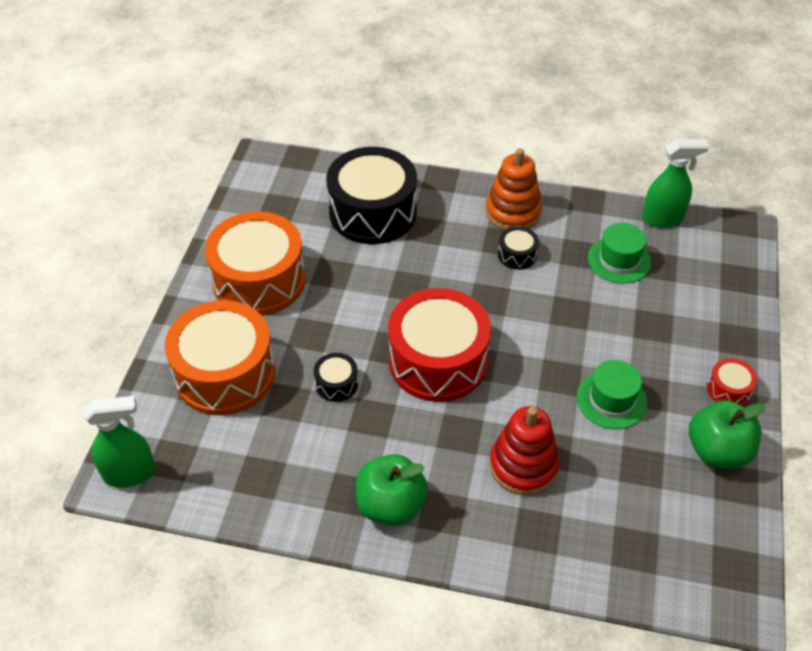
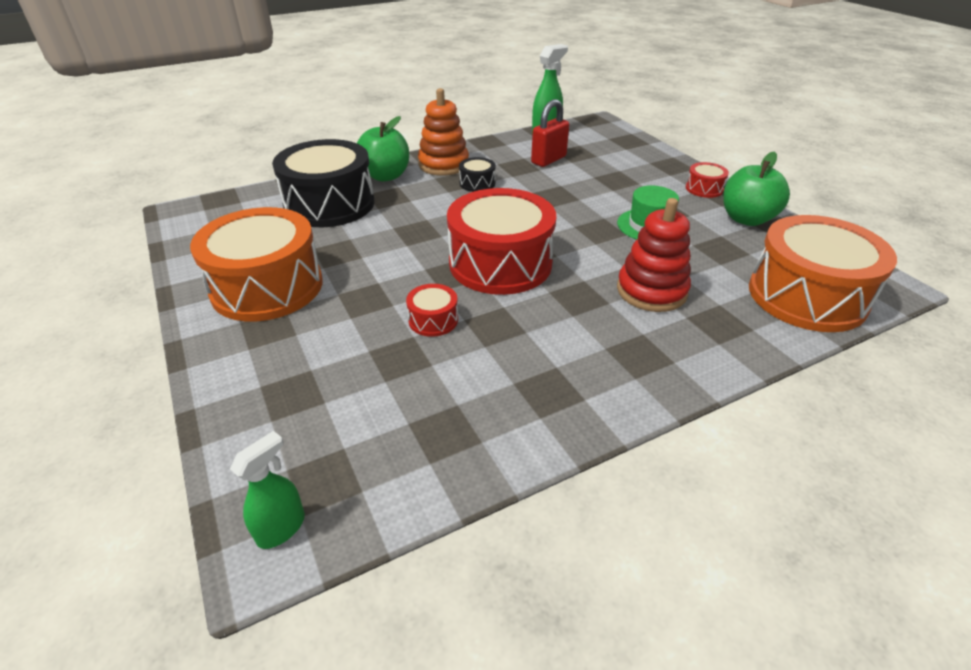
camera: 40 degrees left, 10 degrees down
(130, 473) = (281, 528): green spray bottle -> green spray bottle, size x0.66
(225, 373) = (307, 370): orange drum -> orange drum (806, 296)
(336, 384) = (433, 320): black drum -> red drum
(391, 505) = (594, 376): green apple -> green apple (385, 176)
(619, 260) = (548, 160): green hat -> red padlock

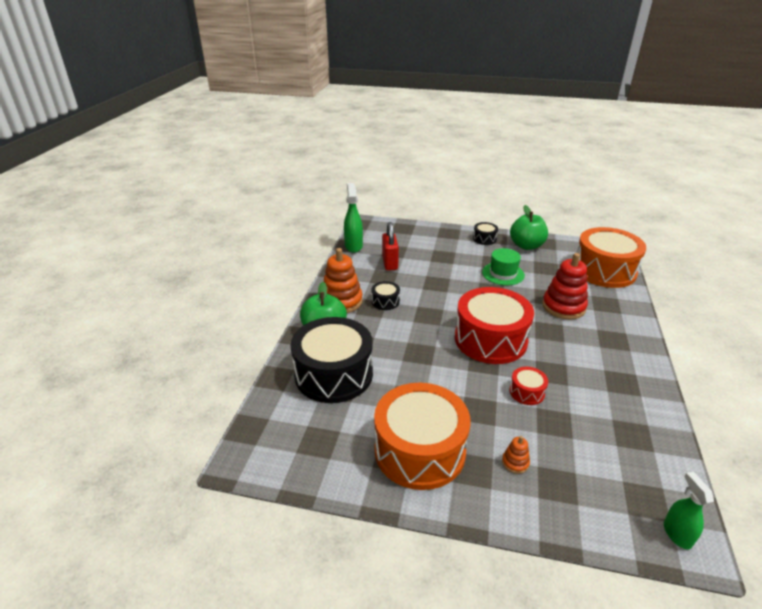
camera: 50 degrees left, 5 degrees down
(302, 351) = (515, 462): none -> orange stacking toy
(704, 189) = (484, 239): red drum -> black drum

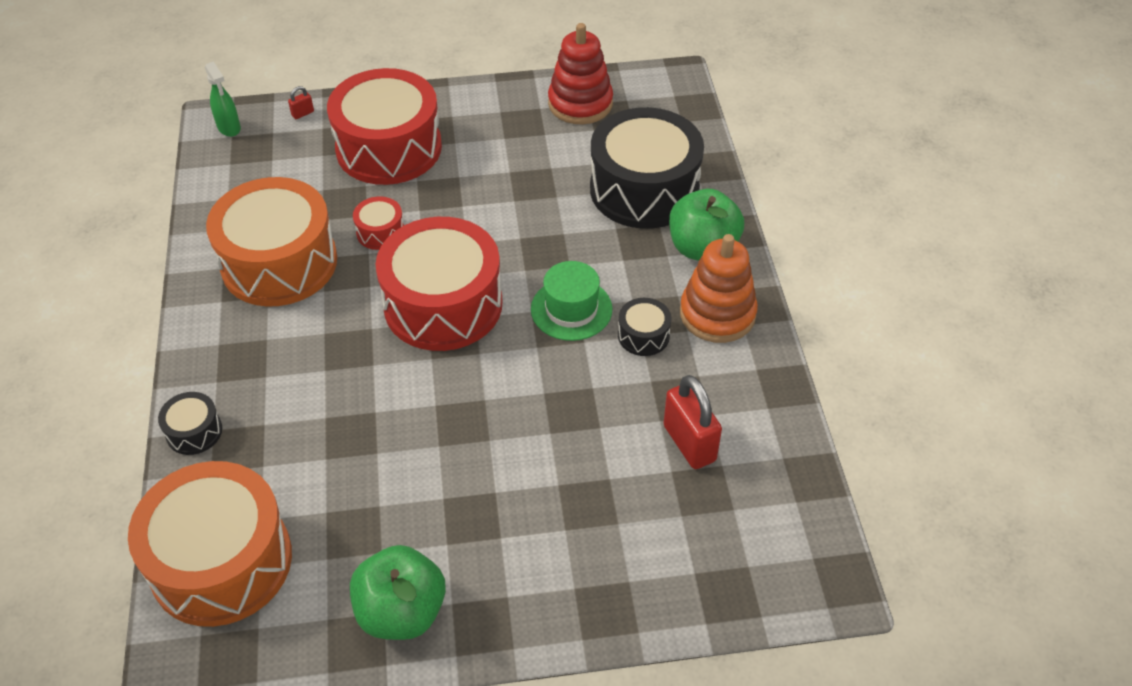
camera: 160 degrees right, 15 degrees up
(353, 246) = (799, 479): green spray bottle -> none
(419, 450) = (496, 133): orange drum -> orange drum (279, 263)
(484, 239) = (510, 610): black drum -> black drum (194, 431)
(503, 274) = (445, 481): green hat -> green hat (571, 309)
(515, 462) = (389, 148): orange stacking toy -> red drum
(563, 307) = (320, 415): red stacking toy -> red stacking toy (580, 103)
(600, 530) = (303, 113): none -> red padlock

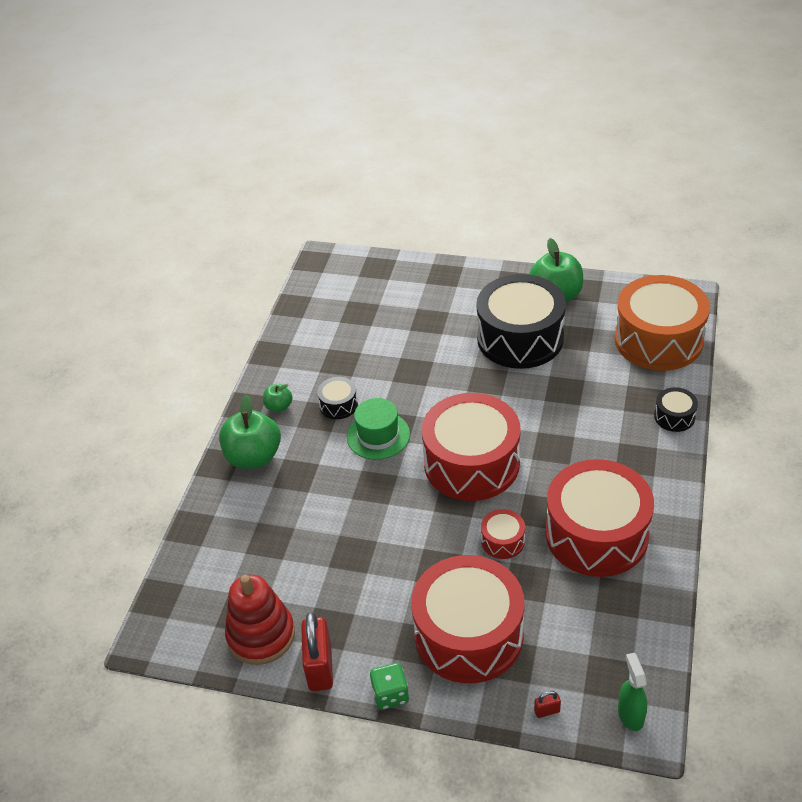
camera: 155 degrees left, 5 degrees down
(279, 263) = (596, 534): orange drum -> red drum
(442, 93) = (390, 694): none -> green dice
(644, 189) = (263, 521): black drum -> black drum (520, 338)
(689, 443) = (351, 336): red padlock -> red padlock (320, 667)
(717, 314) = (279, 406): orange stacking toy -> green apple

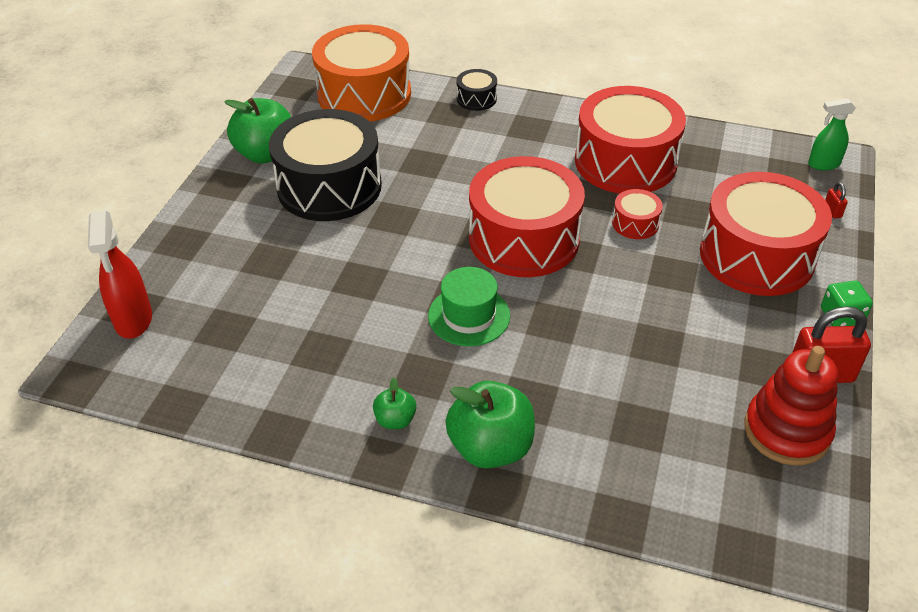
camera: 90 degrees left, 0 degrees up
(338, 405) = (406, 354): black drum -> none
(365, 270) = (133, 320): none -> red spray bottle

